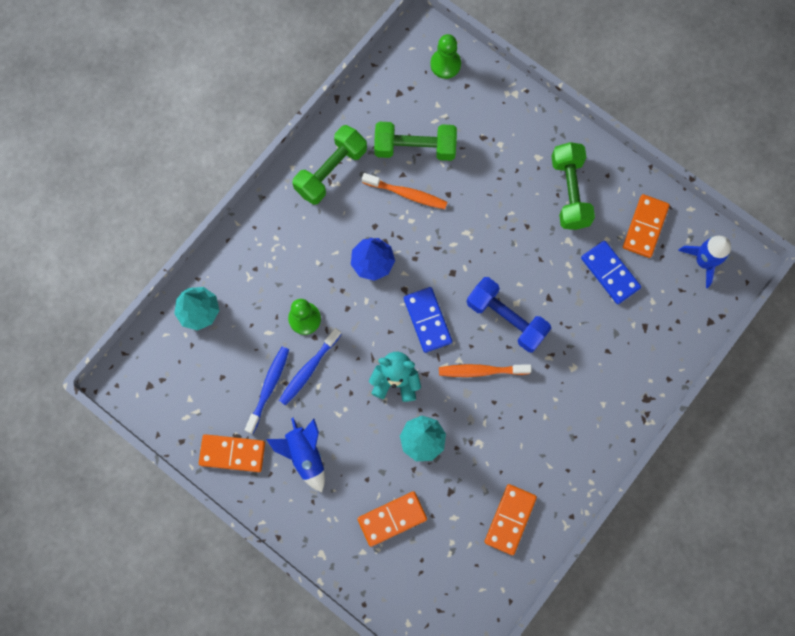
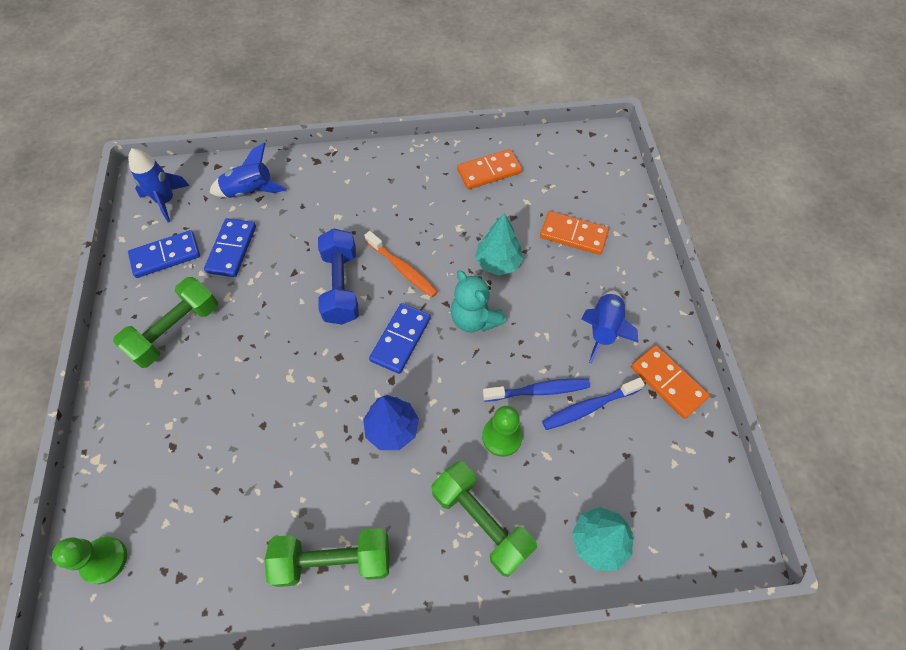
camera: 135 degrees left, 15 degrees down
(407, 194) = (294, 462): orange toothbrush -> none
(415, 147) = (235, 500): green dumbbell -> green dumbbell (481, 521)
(645, 227) = (166, 256): orange domino -> blue domino
(658, 326) = (250, 191): none -> blue rocket

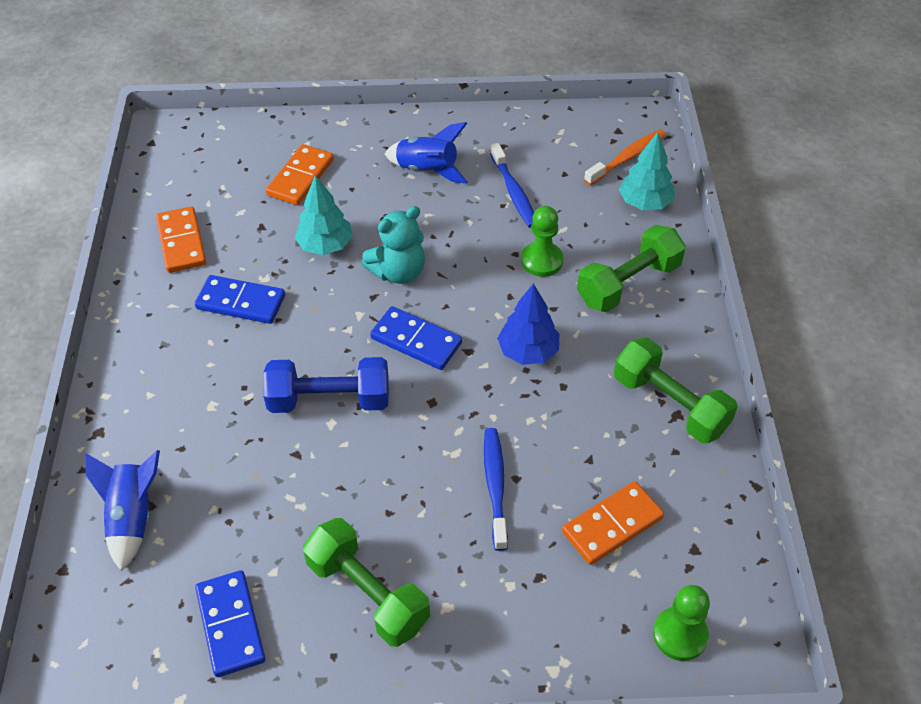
camera: 85 degrees left, 10 degrees down
(166, 201) = (116, 639): blue rocket -> none
(232, 249) = (239, 533): blue domino -> blue domino (241, 302)
(333, 560) = (670, 404): green dumbbell -> green dumbbell turned 45 degrees counterclockwise
(402, 269) = (315, 336): orange toothbrush -> orange toothbrush (627, 158)
(539, 390) = (492, 227): blue toothbrush -> blue toothbrush (495, 486)
(668, 382) = (492, 134): orange domino -> orange domino (612, 525)

